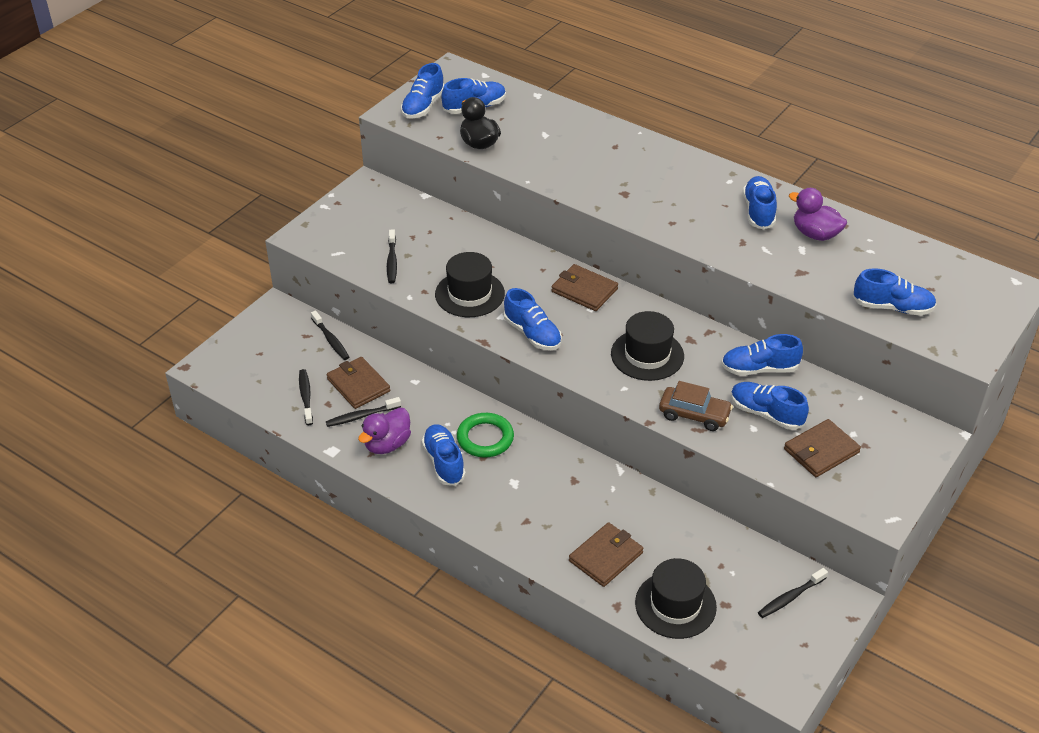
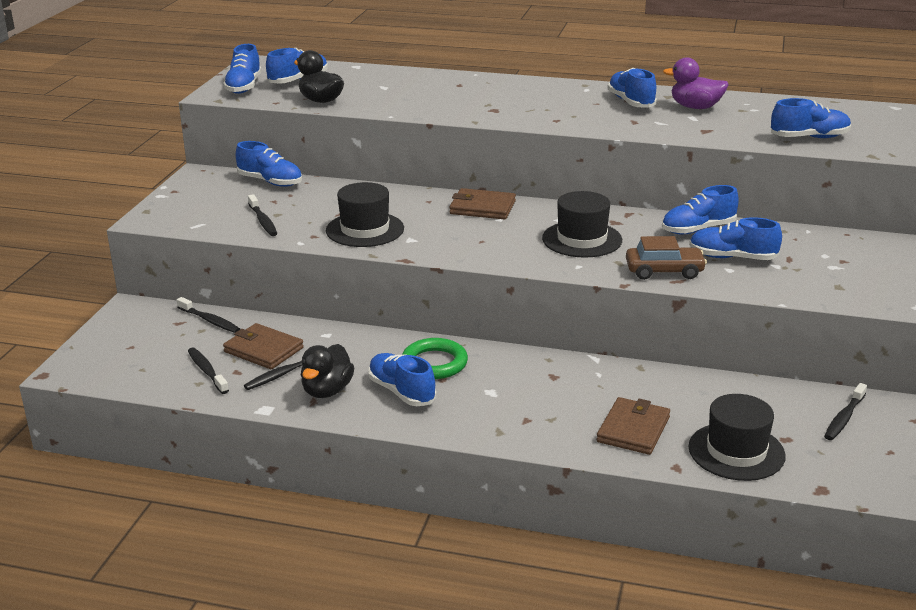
camera: 20 degrees left, 15 degrees down
(387, 444) = (327, 391): purple duck -> black duck
(532, 334) = (453, 246): blue shoe -> blue shoe (270, 182)
(821, 451) = (807, 272): brown wallet -> none

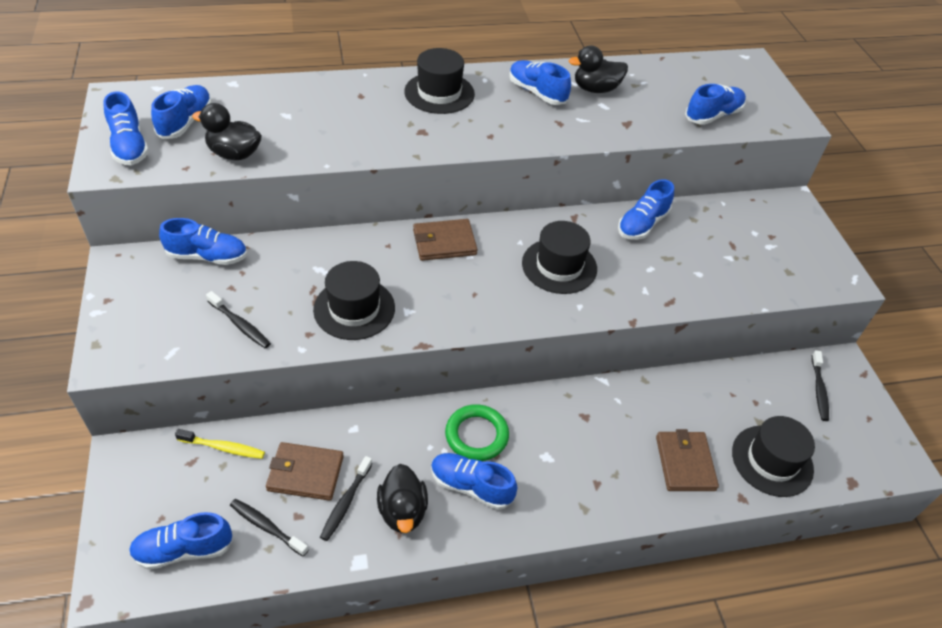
camera: 30 degrees left, 20 degrees up
(210, 321) = (223, 448): black toothbrush -> yellow toothbrush
(533, 91) = (439, 93): none -> black hat
(664, 271) = (652, 292): brown car -> none
(695, 107) = (595, 89): purple duck -> black duck
(732, 257) = (691, 256): blue shoe -> blue shoe (184, 550)

